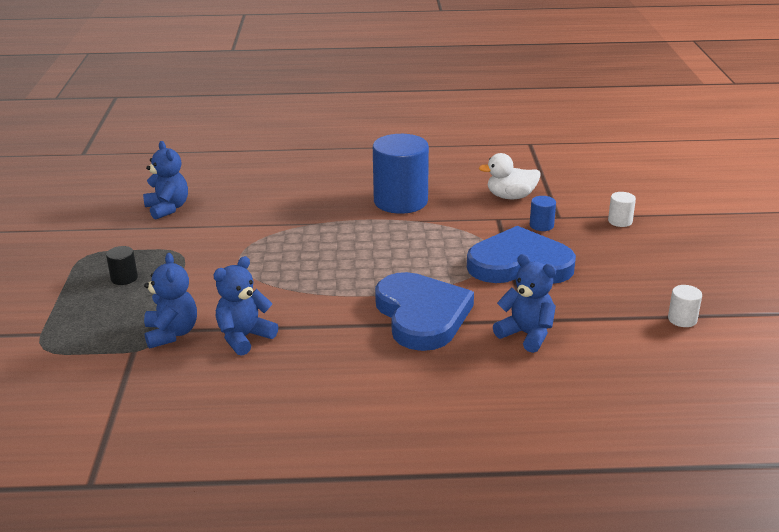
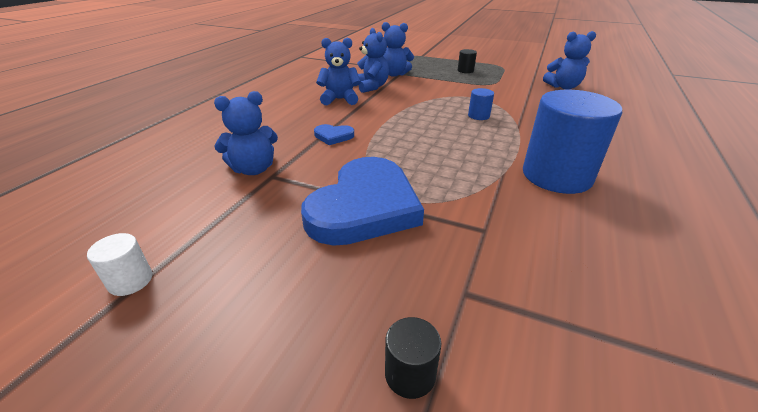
camera: 115 degrees right, 5 degrees up
(312, 347) = (340, 99): none -> blue teddy bear
(422, 315) = (333, 136): blue heart -> blue heart, size x0.42
(510, 197) = (555, 268): white duck -> none
(541, 225) = (446, 262): blue cylinder -> blue cylinder (478, 116)
(620, 221) = (410, 374): white cylinder -> black cylinder

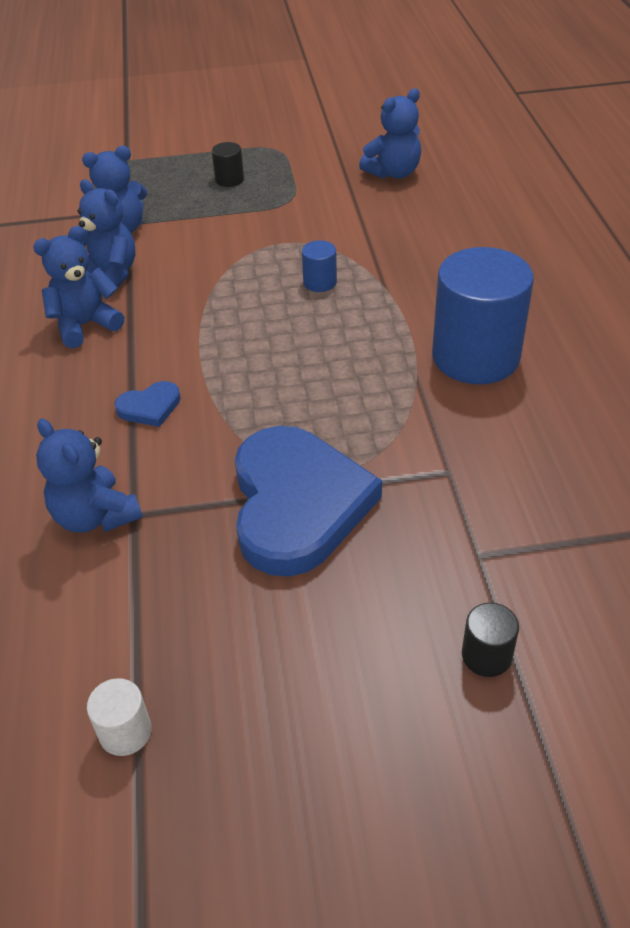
camera: 30 degrees left, 10 degrees up
(253, 169) = (95, 516): blue teddy bear -> blue teddy bear turned 105 degrees clockwise

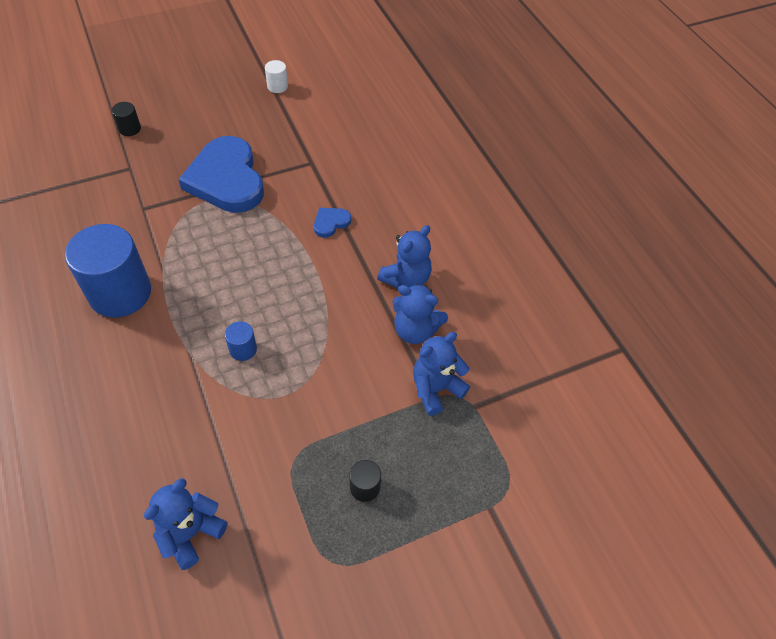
camera: 160 degrees right, 10 degrees up
(95, 516) = (331, 159): blue teddy bear -> none

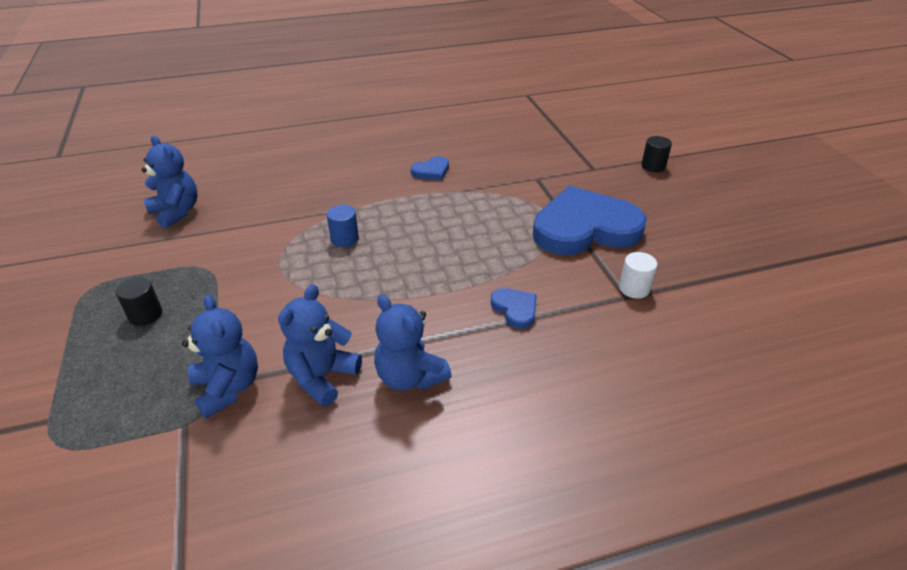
camera: 100 degrees right, 15 degrees down
(120, 293) = (431, 171): blue cylinder -> blue heart
(277, 86) = (775, 270): white cylinder -> white cylinder (634, 288)

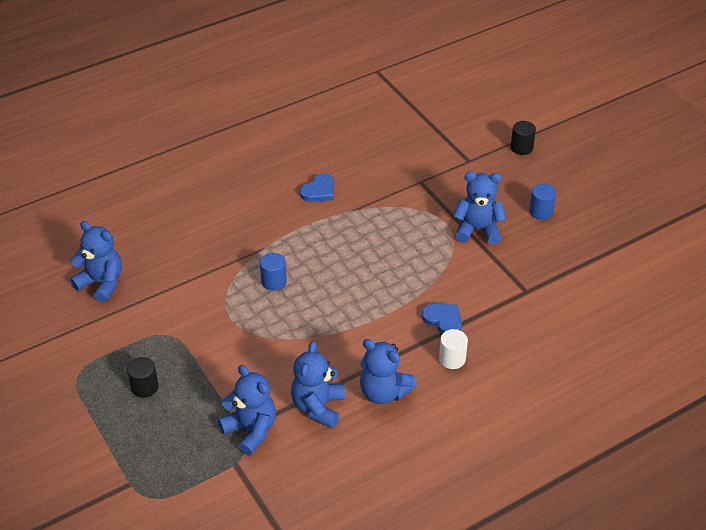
camera: 15 degrees left, 5 degrees up
(585, 228) = (477, 230): blue heart -> blue teddy bear
(634, 288) = (531, 282): white cylinder -> white cylinder (452, 359)
(662, 222) = (541, 211): none -> blue cylinder

